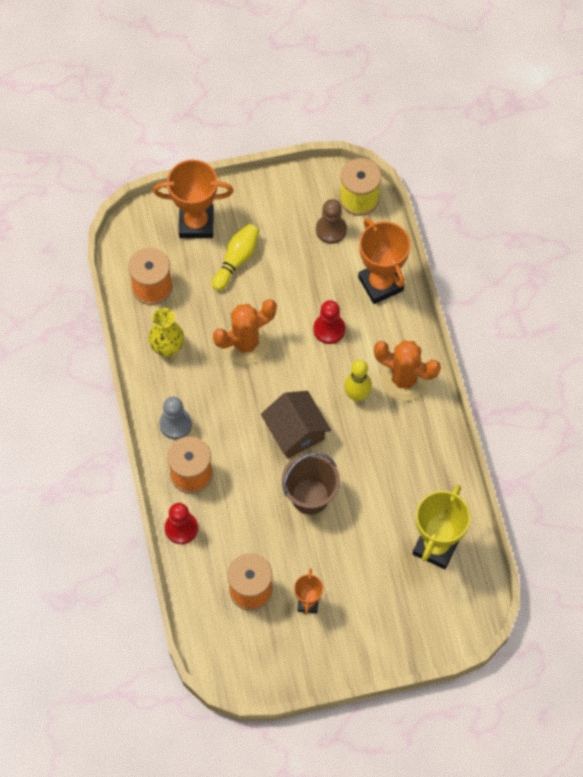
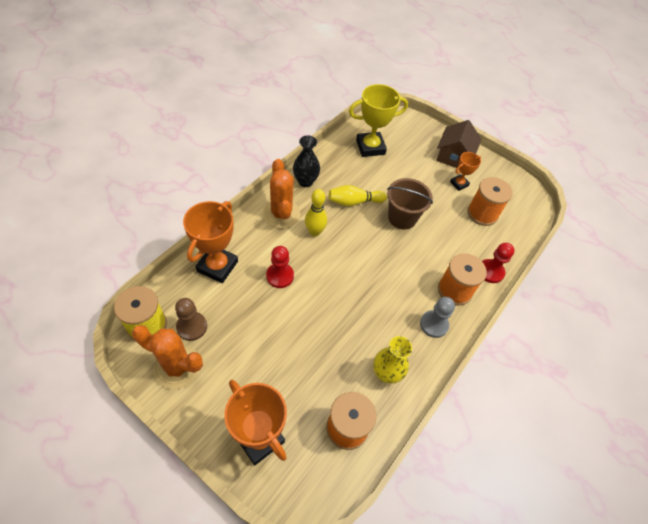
camera: 135 degrees left, 10 degrees down
(236, 260) = (271, 378): yellow bowling pin -> yellow bowling pin (354, 202)
(246, 343) = (335, 321): orange cactus -> orange cactus (177, 367)
(295, 431) = (370, 250): brown house -> brown house (454, 156)
(432, 433) = (305, 181): none -> black vase

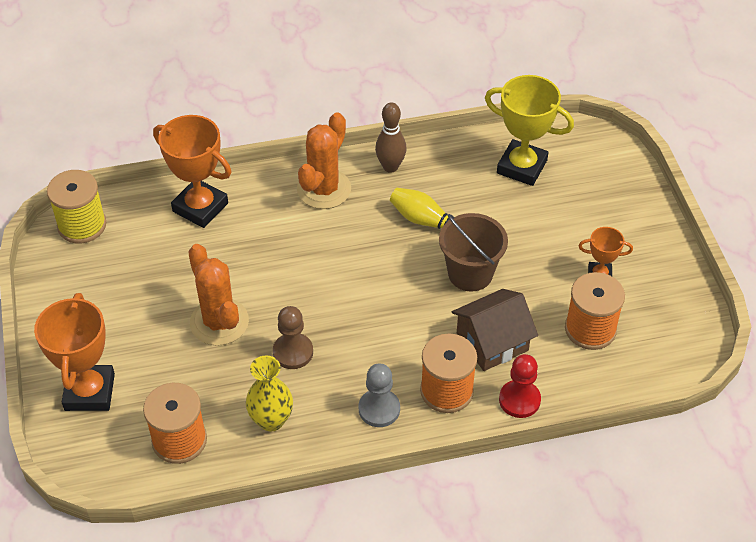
camera: 45 degrees right, 5 degrees down
(177, 367) = (75, 281): orange cactus -> orange cactus (219, 322)
(192, 327) = (121, 252): brown pawn -> brown pawn (293, 352)
(217, 266) = (200, 207): orange trophy -> orange trophy turned 60 degrees clockwise
(280, 276) = (256, 255): red pawn -> none
(305, 181) = (390, 167): black vase -> brown bowling pin
(314, 232) = (342, 230): yellow bowling pin -> none
(454, 156) = (633, 237): brown house -> brown house (492, 342)

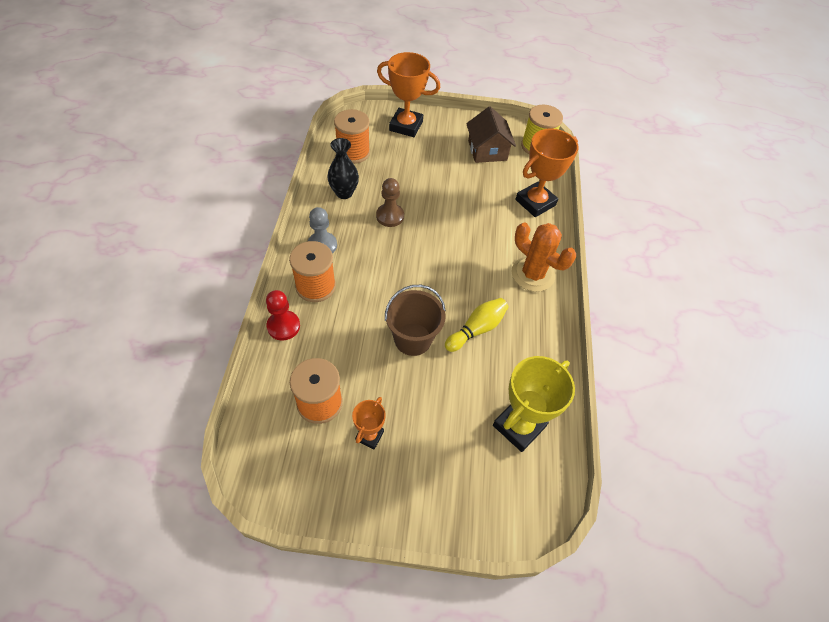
camera: 105 degrees right, 5 degrees up
(219, 322) = (431, 188): orange cactus -> none
(271, 420) = (344, 193): yellow vase -> black vase
(390, 167) = (545, 324): brown bowling pin -> none
(492, 342) = (342, 329): brown house -> brown house (487, 150)

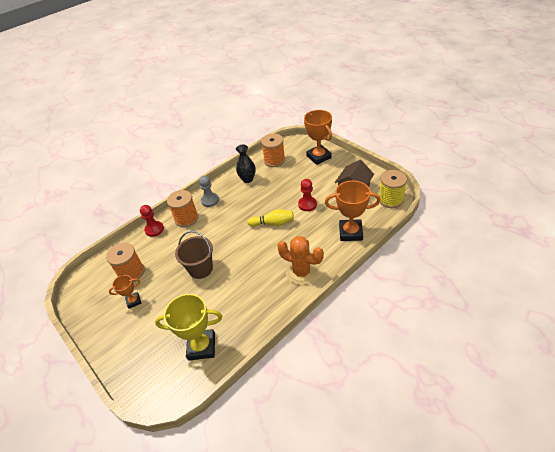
camera: 50 degrees right, 10 degrees down
(390, 216) = (257, 201): brown pawn -> none
(455, 192) = (307, 204): none -> red pawn
(476, 329) = (237, 283): yellow bowling pin -> yellow bowling pin (273, 223)
(532, 274) = (301, 272): orange cactus -> orange cactus turned 60 degrees counterclockwise

